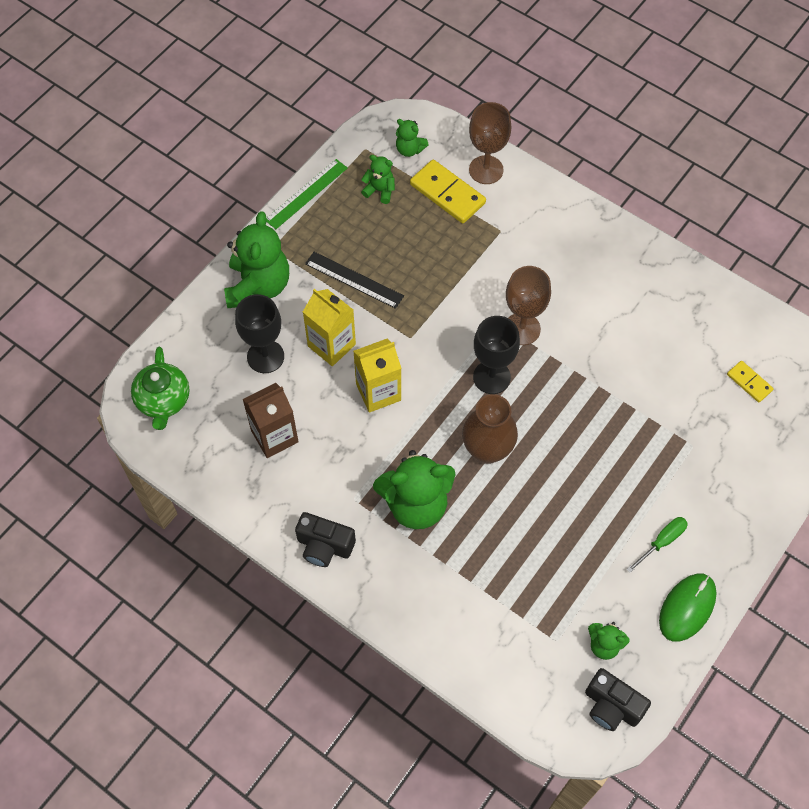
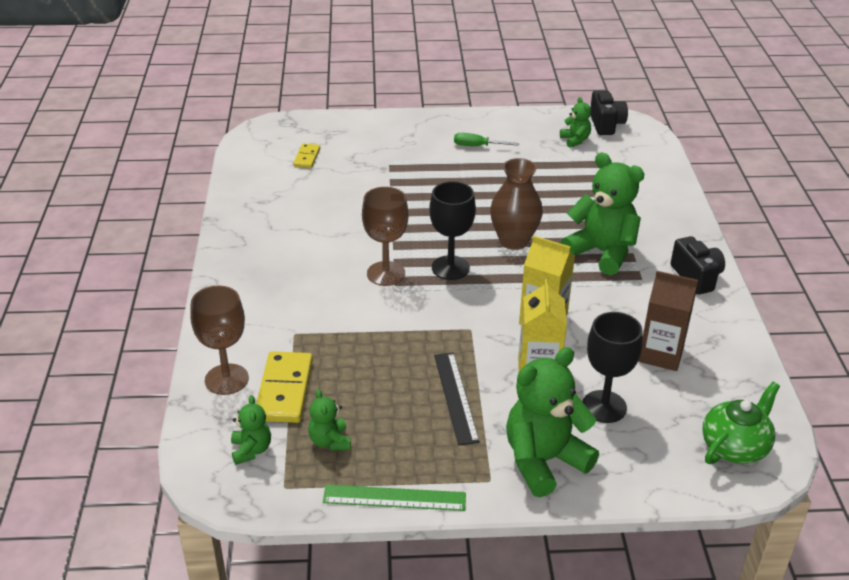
camera: 130 degrees left, 25 degrees down
(687, 608) = (508, 123): green mouse -> none

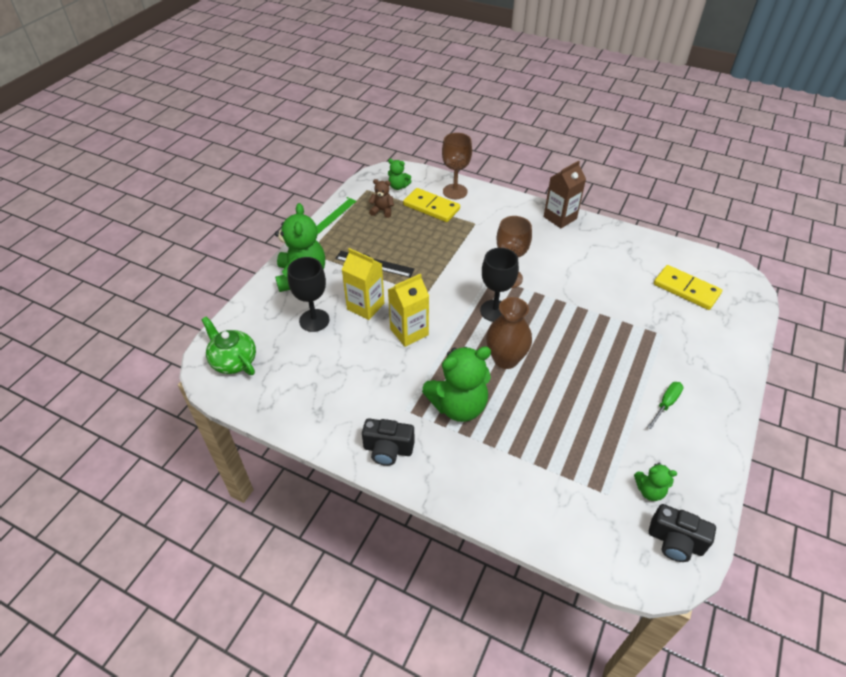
camera: 120 degrees right, 10 degrees up
(307, 157) = (686, 289): yellow domino -> yellow domino, size x1.81
(330, 441) = (382, 211): green teddy bear -> brown teddy bear
(661, 354) = (330, 373): brown carton -> brown carton (560, 218)
(735, 447) = (233, 361): green teapot -> green teapot turned 150 degrees clockwise

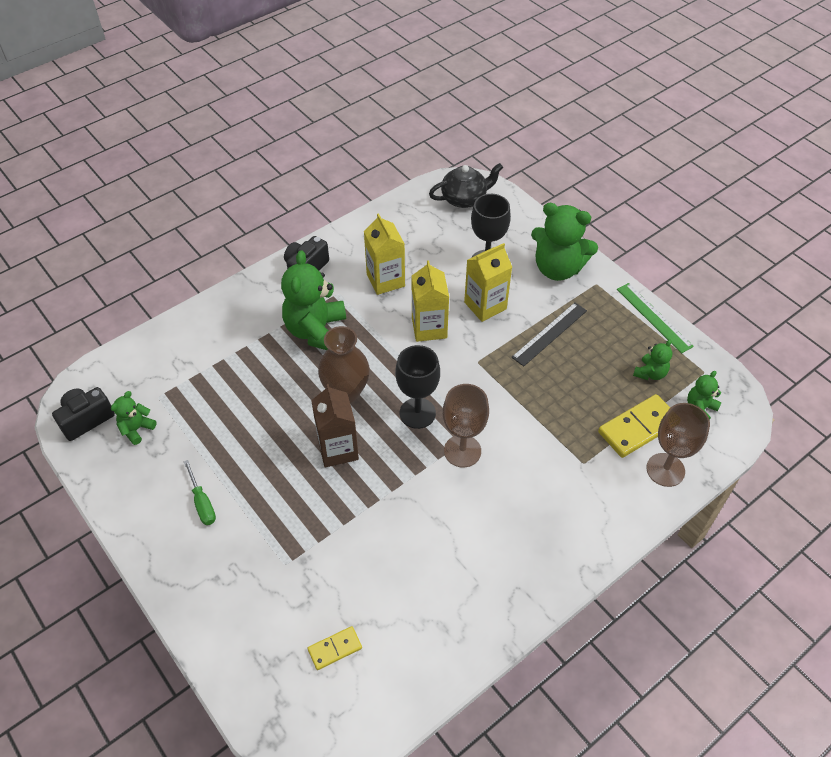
camera: 115 degrees right, 5 degrees up
(233, 361) = (464, 198): green teapot -> black teapot
(371, 380) = (385, 280): none -> yellow carton
(382, 211) = (650, 373): brown teddy bear -> green teddy bear
(560, 218) = (552, 575): brown carton -> brown carton (338, 449)
(686, 289) = (335, 649): yellow domino -> yellow domino, size x0.55

